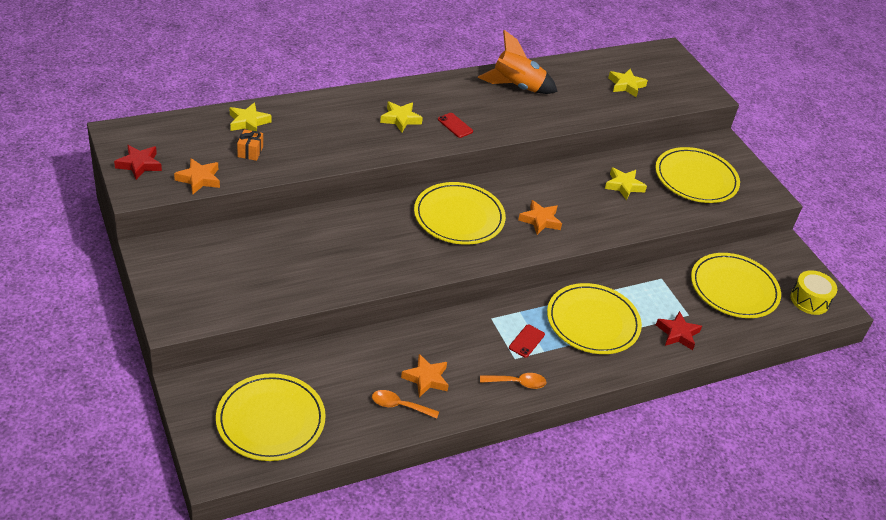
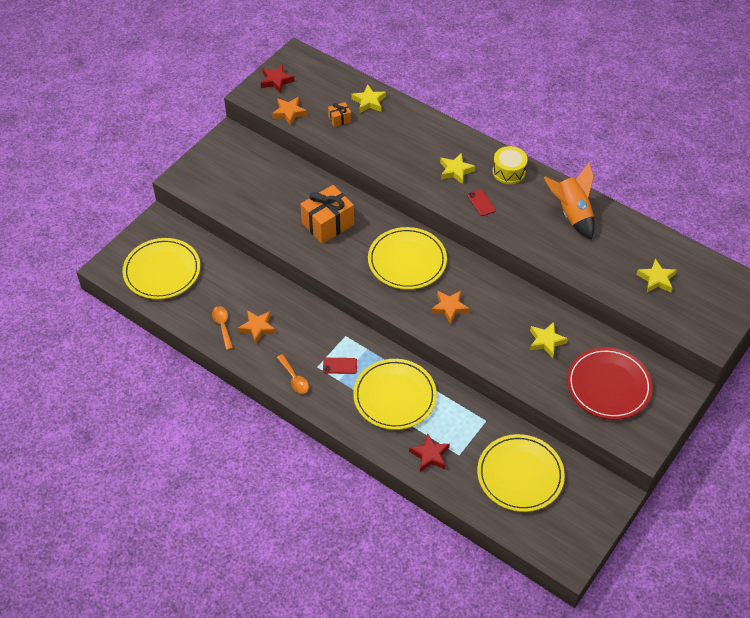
camera: 65 degrees right, 10 degrees up
(360, 244) = (328, 224): none -> orange gift
(455, 125) = (481, 202): red phone -> red phone turned 45 degrees counterclockwise
(696, 178) = (608, 385): yellow plate -> red plate
(809, 300) = (557, 536): yellow drum -> yellow drum (509, 172)

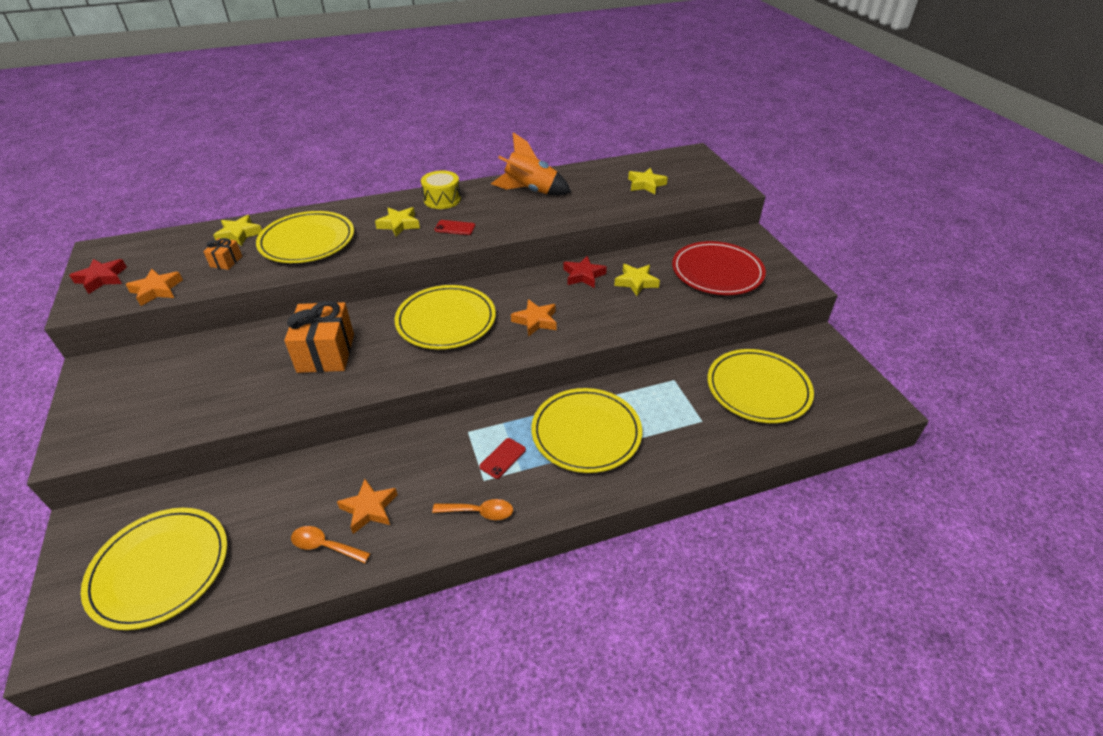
camera: 55 degrees left, 10 degrees down
(394, 139) = (307, 241): none -> yellow plate
(430, 455) = (686, 444): red star -> red star (583, 275)

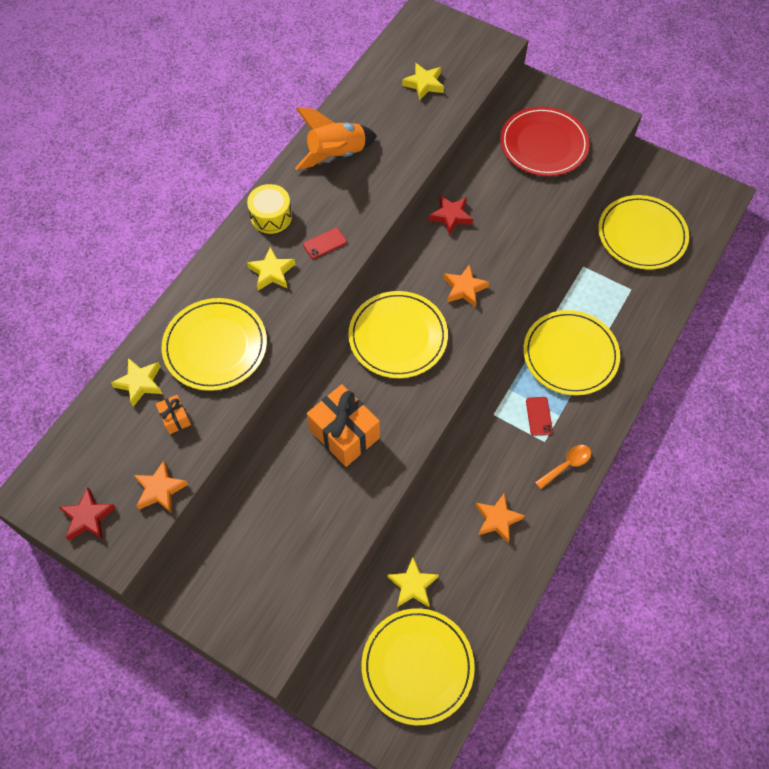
camera: 40 degrees left, 20 degrees up
(325, 546) = (501, 564): orange spoon -> none
(636, 282) = (496, 196): yellow star -> yellow star (412, 585)

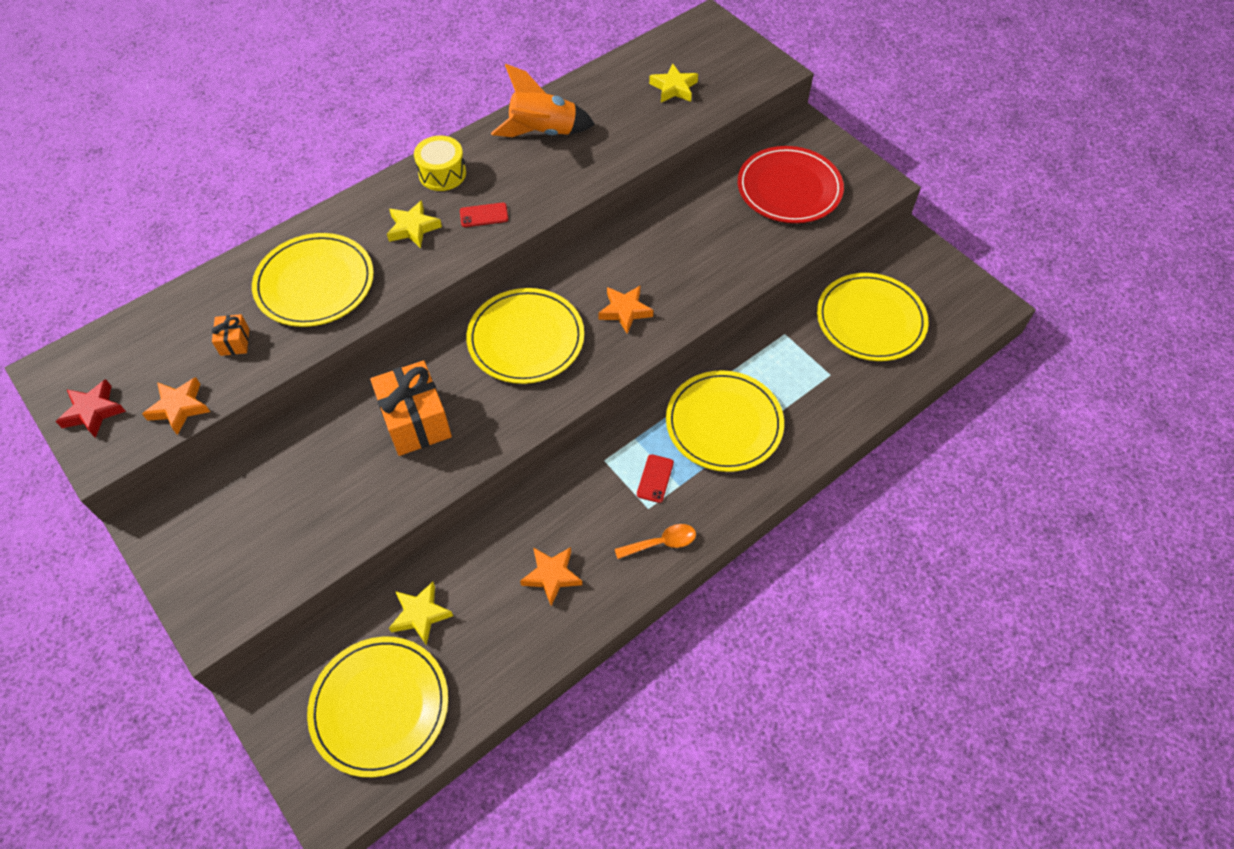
camera: 20 degrees right, 5 degrees down
(140, 383) = (219, 296): yellow star -> none
(451, 216) = (647, 233): red star -> none

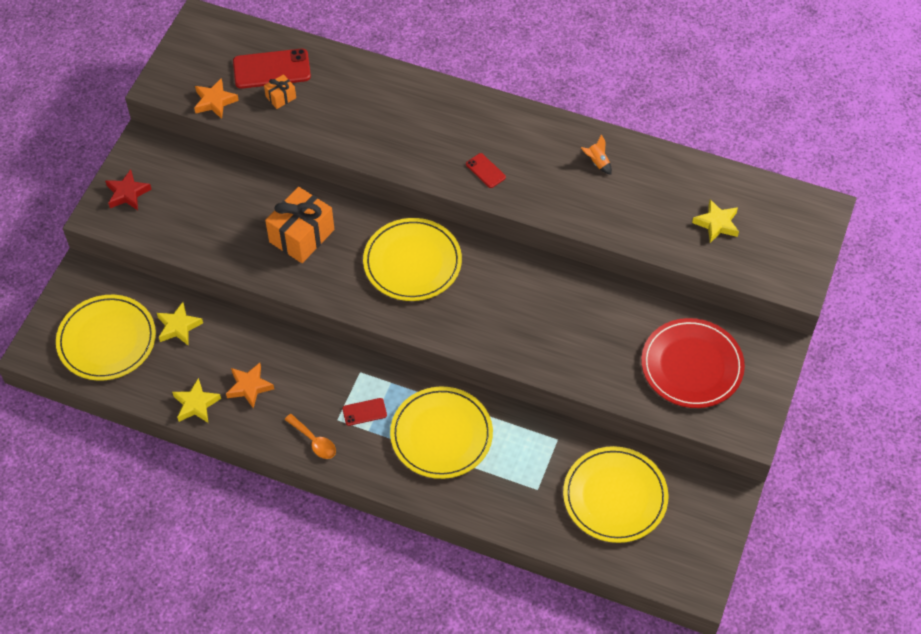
camera: 60 degrees right, 0 degrees up
(93, 411) = (185, 61): red star -> red star (127, 193)
(189, 333) = (271, 69): none -> red phone
(315, 283) = (356, 110): yellow plate -> none
(413, 228) = (443, 136): yellow star -> yellow star (196, 404)
(442, 173) = (507, 123): yellow drum -> none
(543, 132) = (597, 162): orange rocket -> orange rocket, size x0.44
(625, 311) = (480, 311): orange star -> none

